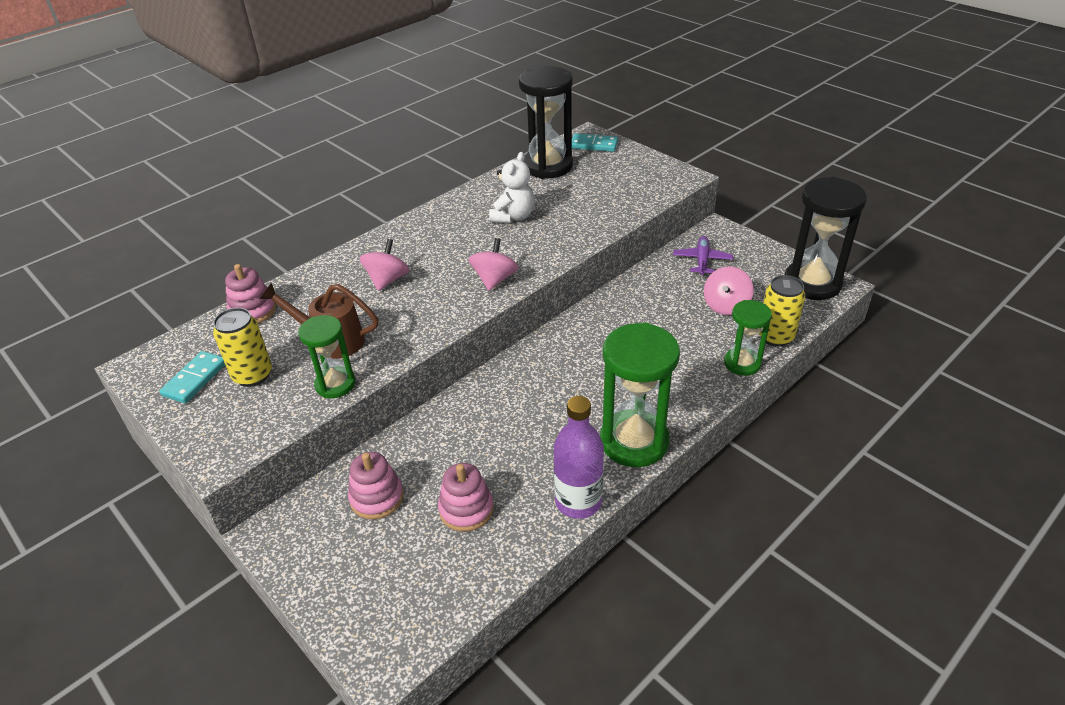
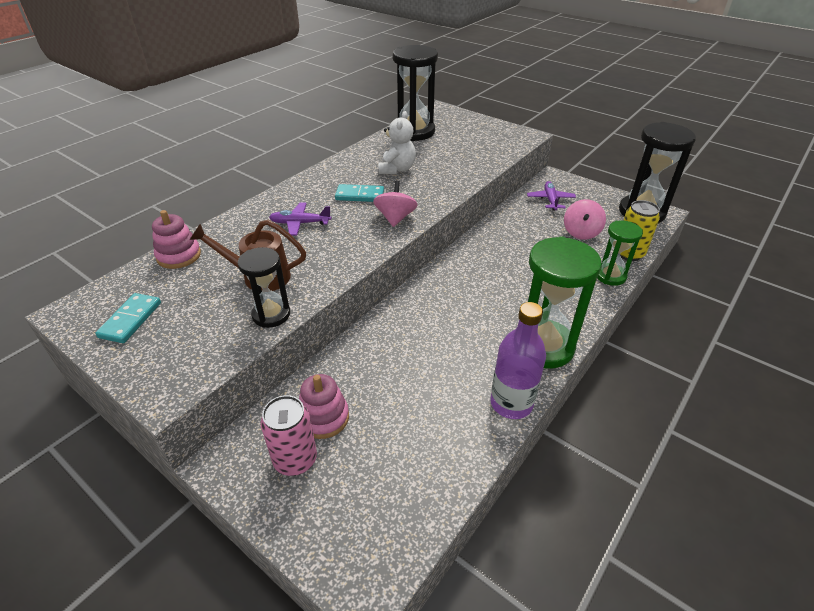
camera: 10 degrees left, 0 degrees up
(253, 375) = (188, 312): yellow can -> none
(335, 384) = (271, 315): green hourglass -> black hourglass
(340, 538) = (295, 460): none -> pink can
(387, 280) = (300, 223): pink spinning top -> purple plane
(466, 509) = (411, 420): pink stacking toy -> none
(594, 145) = (447, 116): turquoise domino -> turquoise domino (360, 195)

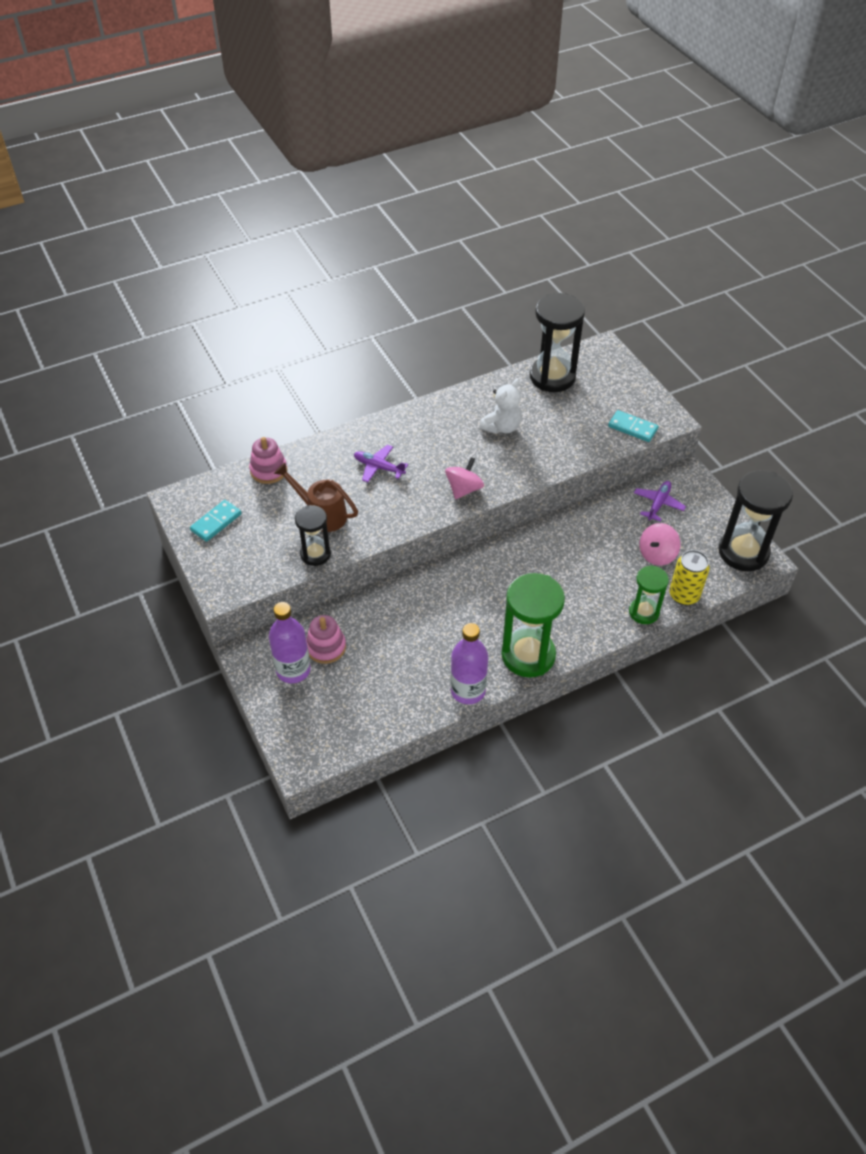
camera: 25 degrees right, 10 degrees up
(295, 460) = (293, 670): pink can -> purple bottle
(360, 195) = (447, 450): turquoise domino -> turquoise domino (632, 428)

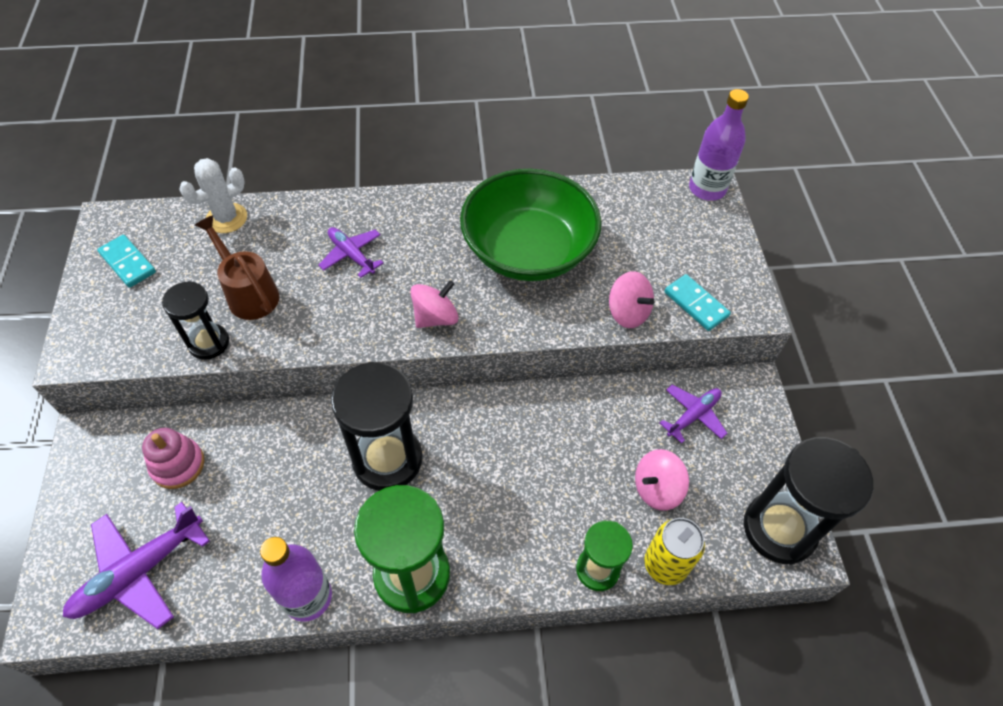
camera: 20 degrees right, 5 degrees up
(216, 522) = (128, 263): turquoise domino -> turquoise domino turned 75 degrees clockwise
(268, 470) = (226, 218): pink stacking toy -> white cactus
(293, 670) = (122, 481): purple bottle -> purple bottle (707, 189)
(344, 716) = (139, 572): none -> purple plane
(502, 427) = (528, 250): white teddy bear -> green bowl
(552, 377) = (626, 205): black hourglass -> black hourglass (387, 459)
(591, 447) = (628, 313): none -> pink spinning top

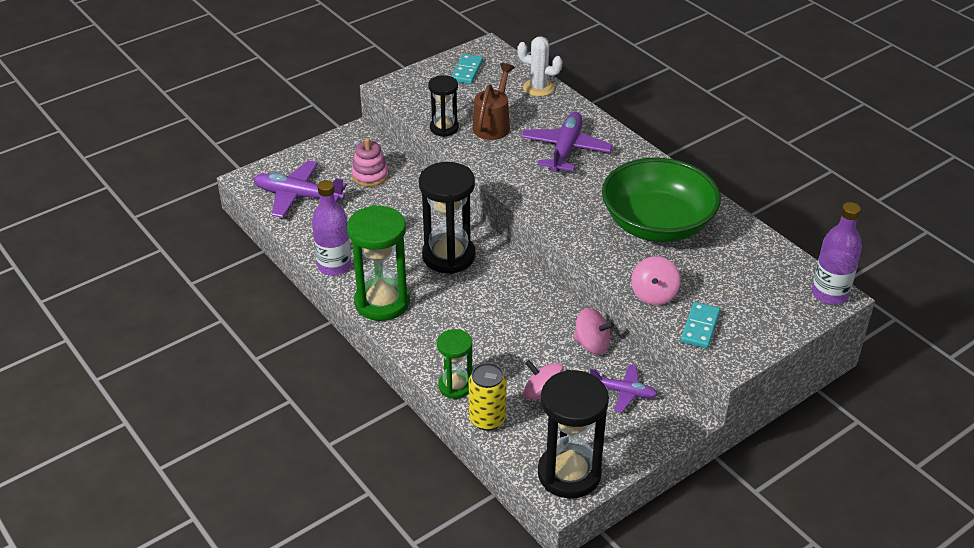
camera: 60 degrees right, 15 degrees down
(351, 255) = (565, 149): purple plane -> purple plane, size x1.65
(435, 317) = (554, 207): pink spinning top -> pink spinning top (592, 344)

